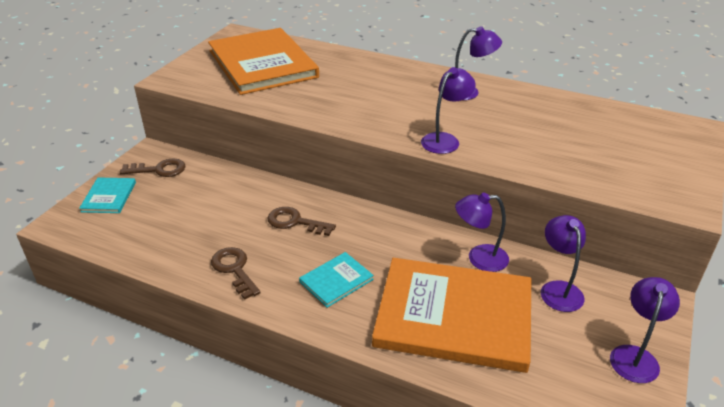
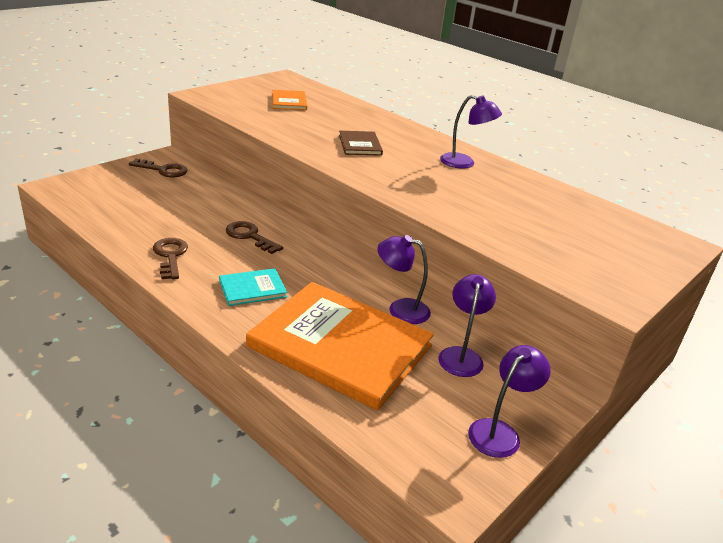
camera: 15 degrees right, 5 degrees down
(109, 197) = (108, 178): turquoise book -> none
(262, 64) = (289, 102): orange book -> orange book, size x0.43
(364, 98) = (360, 145): none -> brown book
(445, 140) = (409, 191): purple lamp -> none

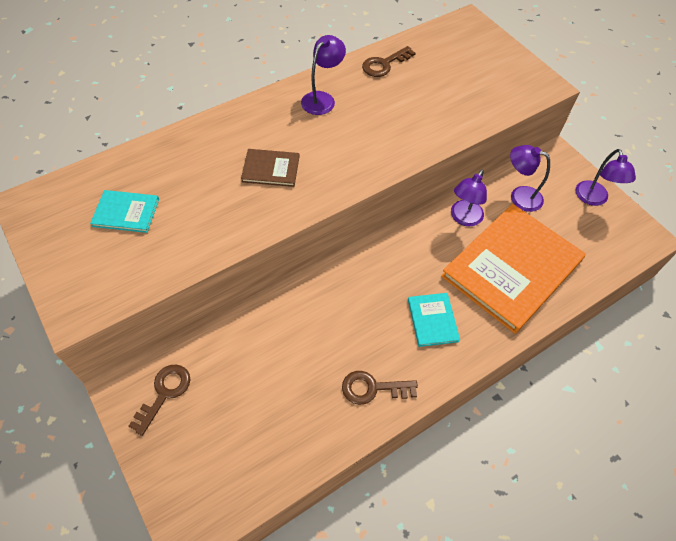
camera: 75 degrees left, 25 degrees up
(250, 236) = (339, 313): brown key -> brown key (384, 64)
(289, 102) = (126, 212): orange book -> turquoise book
(500, 432) = (593, 199): purple lamp -> purple lamp turned 150 degrees counterclockwise

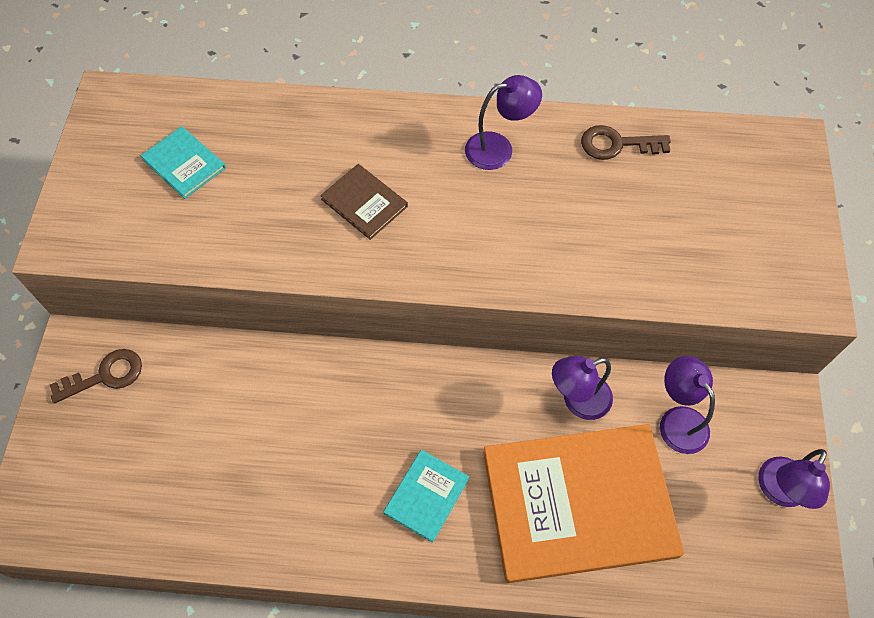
camera: 40 degrees right, 5 degrees up
(372, 388) = (296, 521): brown key -> none

